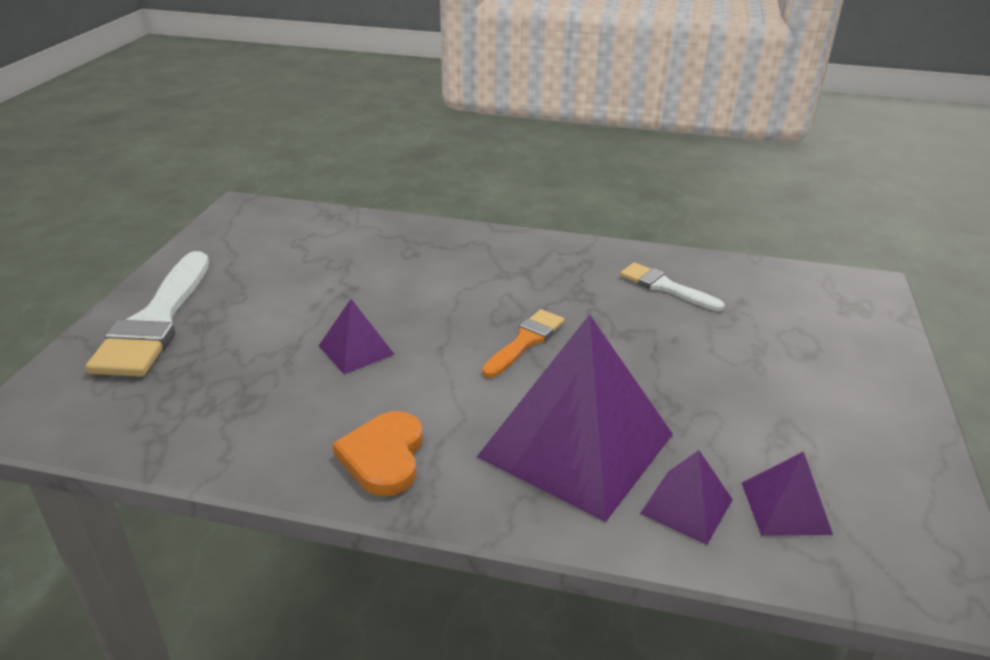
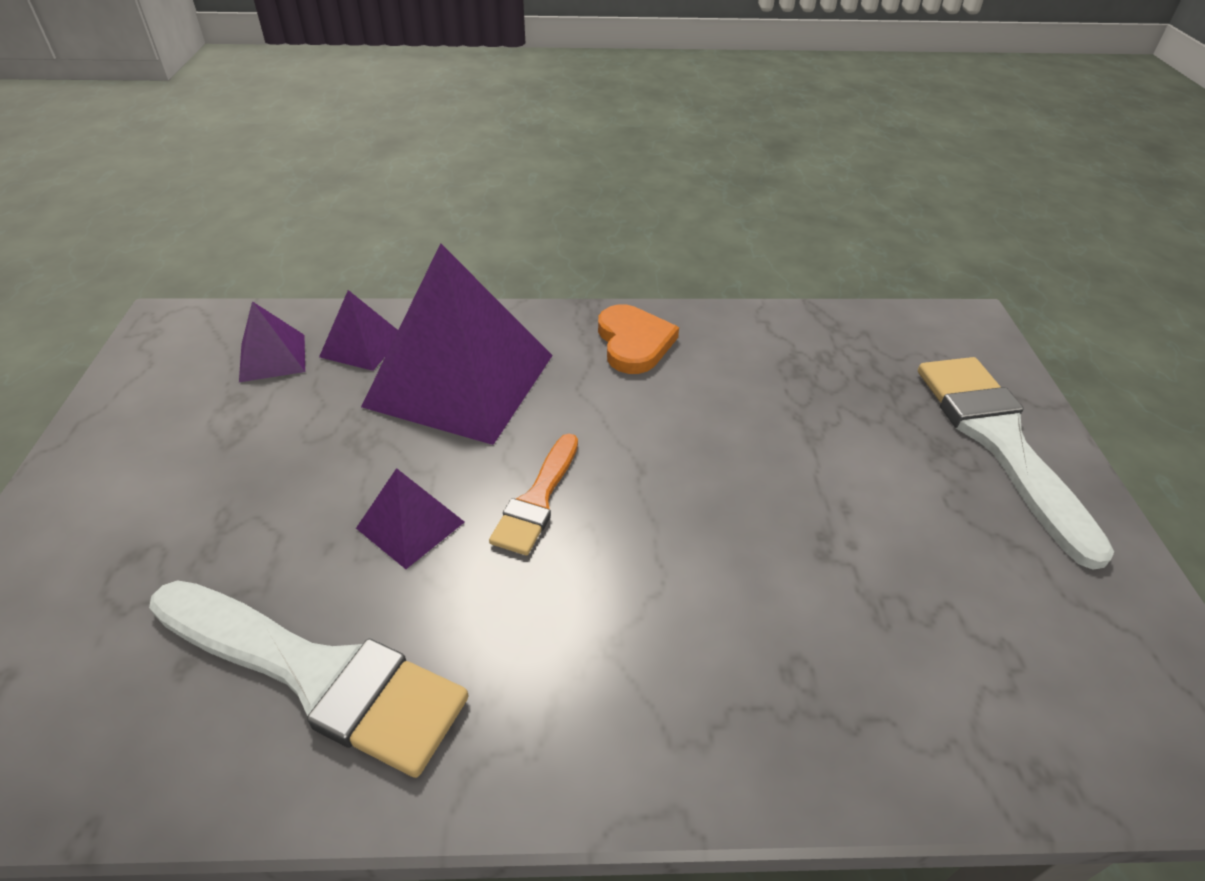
camera: 165 degrees right, 10 degrees up
(356, 350) = (737, 446): purple pyramid -> purple pyramid (410, 525)
(665, 287) = (316, 674): white brush -> white brush, size x1.83

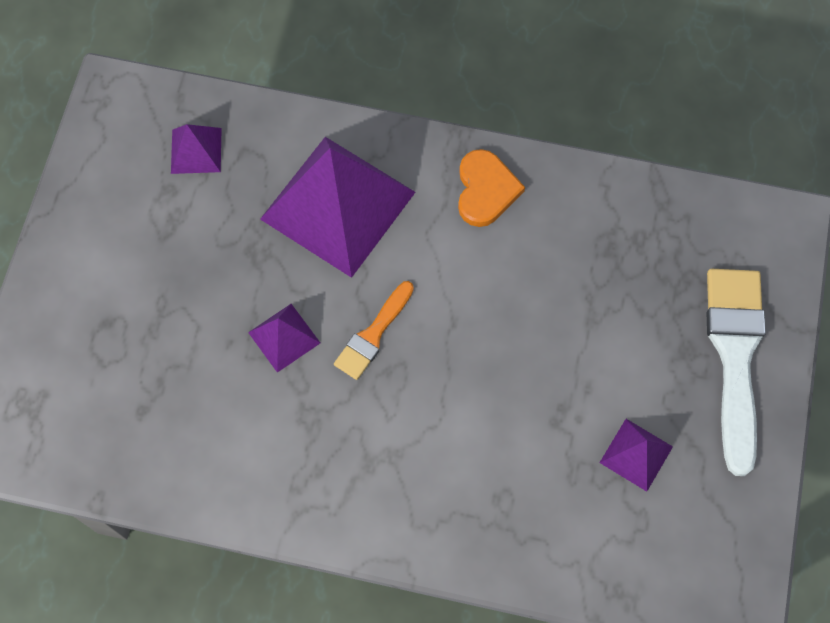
camera: 15 degrees right, 25 degrees up
(316, 674) = (217, 434): white brush -> none
(362, 345) = (266, 150): purple pyramid -> purple pyramid (636, 454)

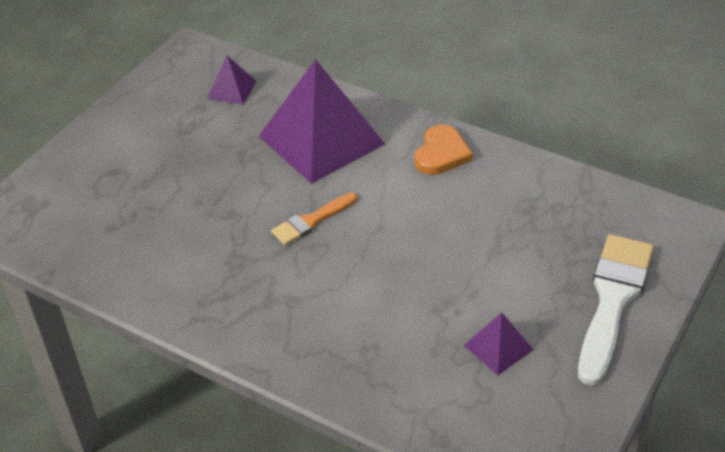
camera: 20 degrees right, 25 degrees down
(284, 337) = (241, 208): purple pyramid -> none

